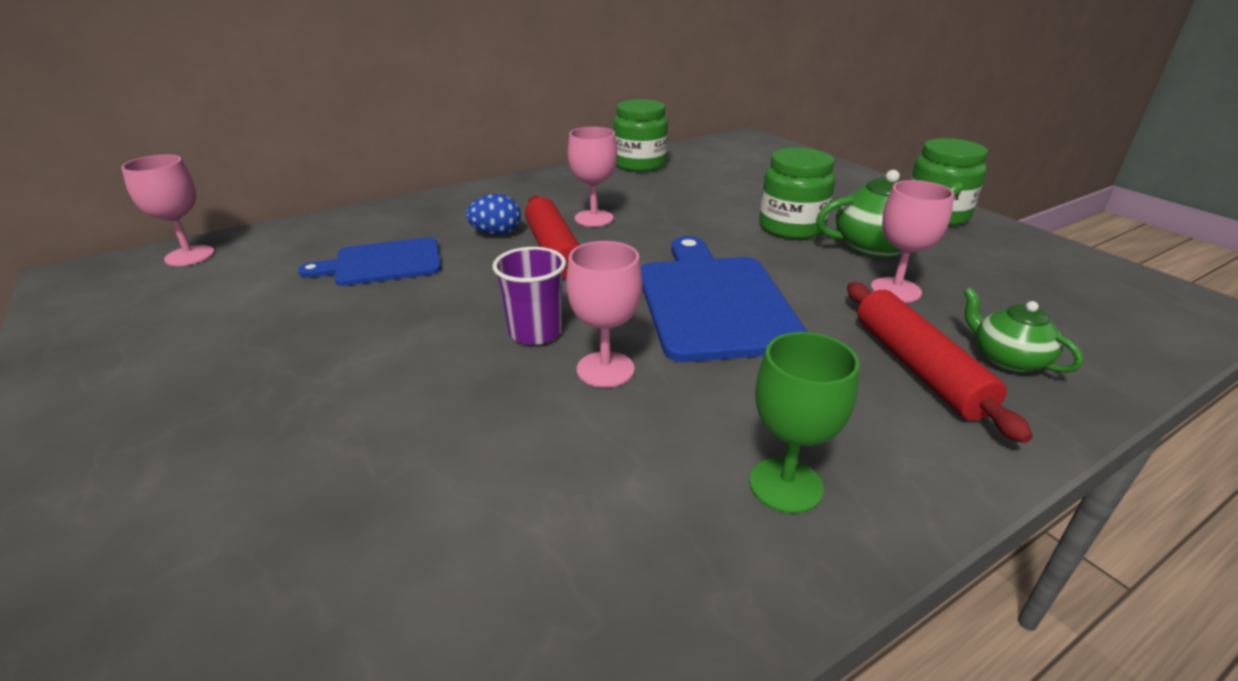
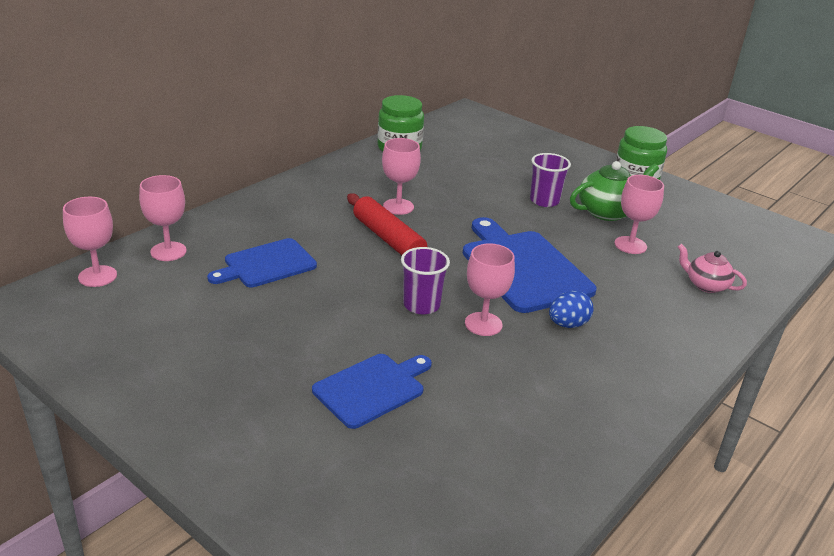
camera: 20 degrees left, 0 degrees up
(290, 239) = (168, 251): none -> pink goblet
(369, 440) = (372, 388): none -> blue cutting board
(496, 233) = (333, 228): blue egg -> blue egg (568, 324)
(785, 485) = (618, 374): green goblet -> none
(791, 227) = (544, 201): green jar -> purple cup
(917, 368) = (660, 297): red rolling pin -> none
(1007, 359) = (706, 285): green teapot -> pink teapot

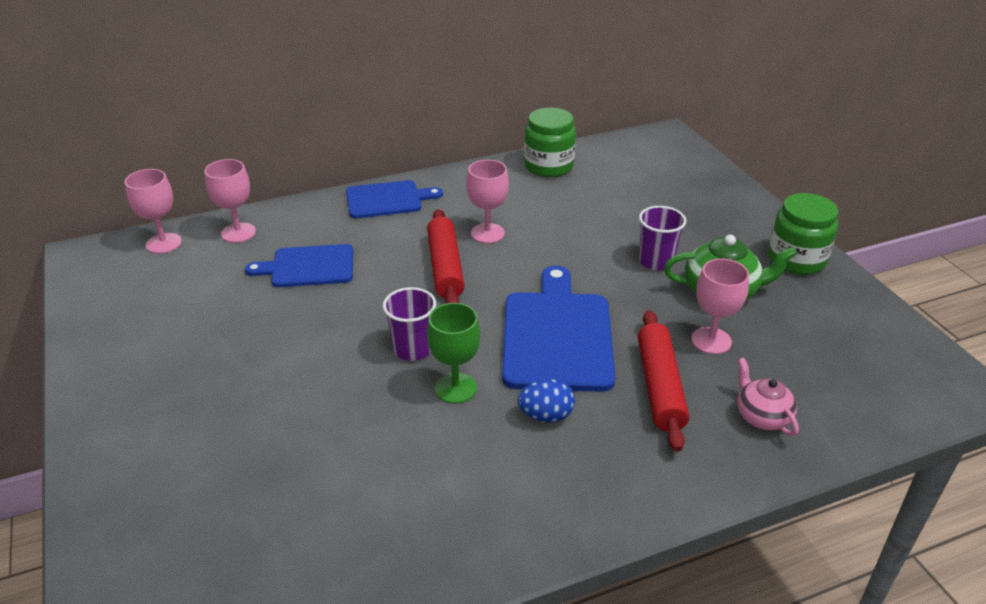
camera: 30 degrees right, 5 degrees up
(372, 388) = (288, 423): blue cutting board -> blue cutting board (387, 199)
(483, 324) = (455, 388): pink goblet -> green goblet
(625, 283) = (659, 386): none -> red rolling pin

